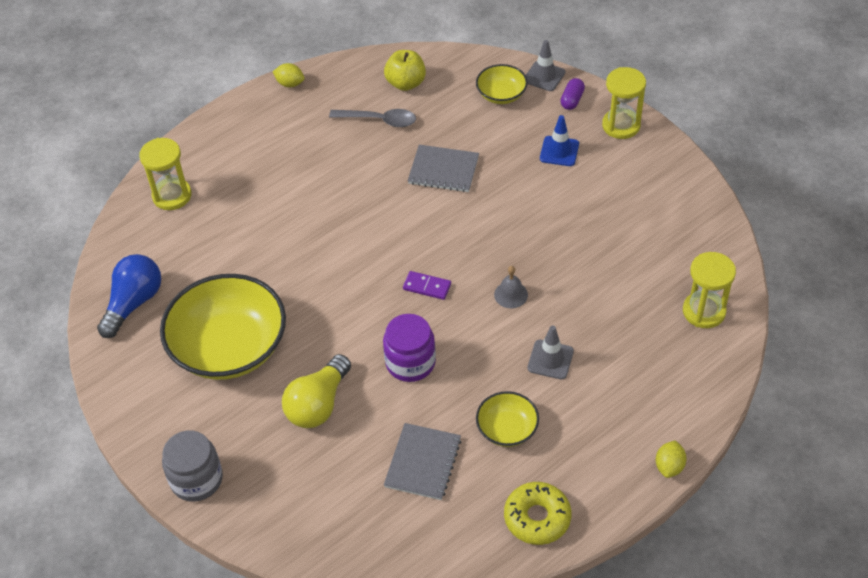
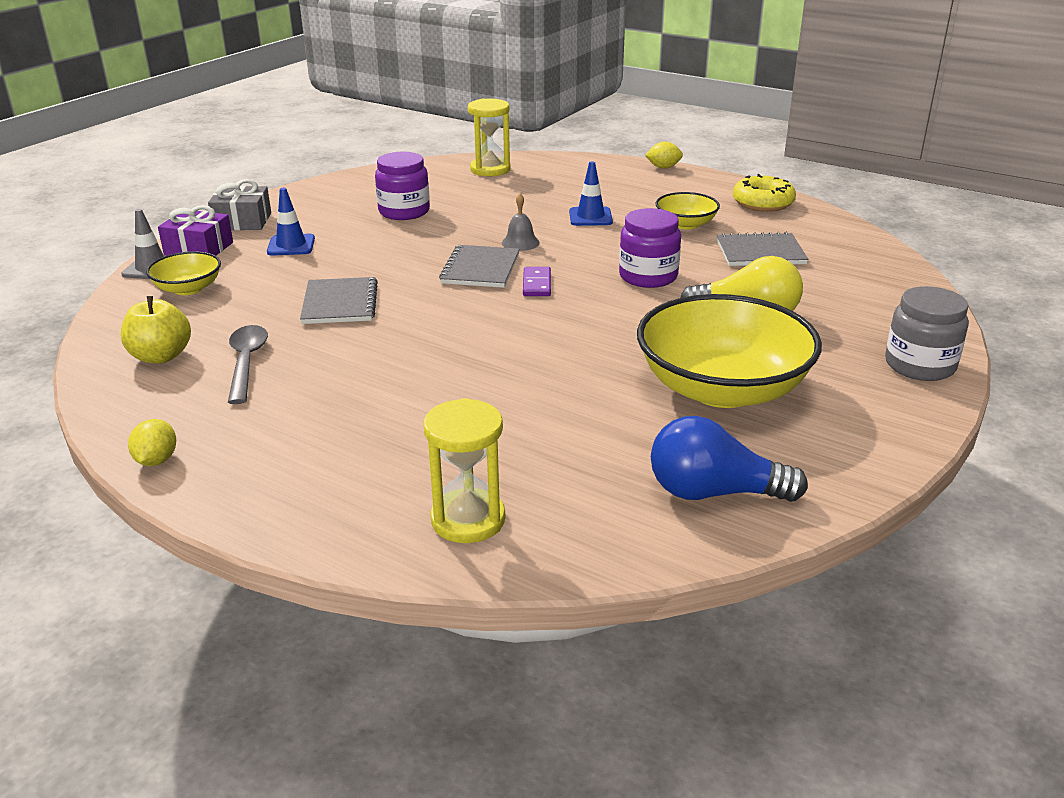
camera: 110 degrees left, 20 degrees down
(469, 258) = (480, 269): none -> grey notebook
(550, 359) = (590, 217): grey traffic cone -> blue traffic cone
(572, 100) = (199, 249): purple capsule -> purple gift
(609, 228) = (404, 211): none -> purple jar
(621, 125) = (242, 221): yellow hourglass -> grey gift

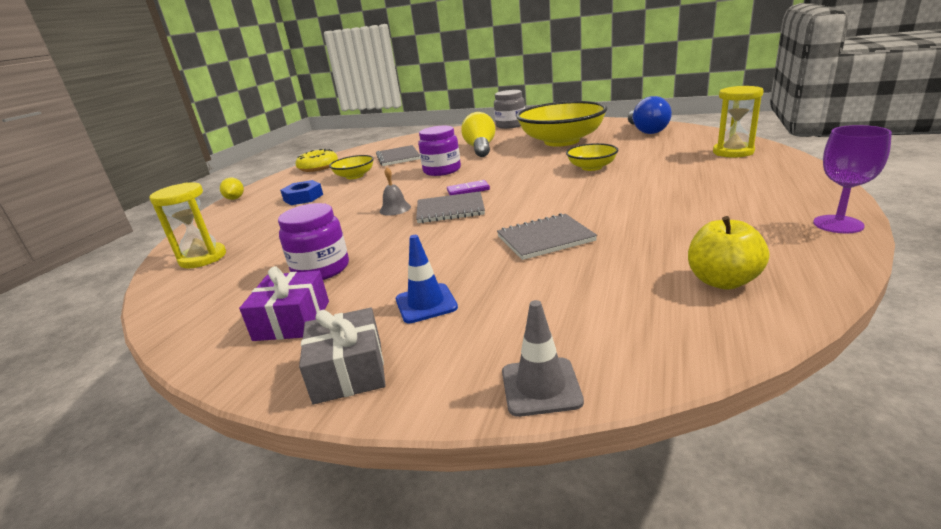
camera: 100 degrees left, 5 degrees down
(156, 460) = (838, 224): yellow lemon -> purple goblet
(188, 288) = (576, 327): yellow bowl -> yellow bowl (591, 167)
(199, 249) = (457, 371): purple gift -> purple gift (292, 320)
(246, 362) = (679, 241): grey spoon -> none
(590, 217) = (340, 200): blue traffic cone -> none
(623, 199) = (303, 198): none -> blue nut

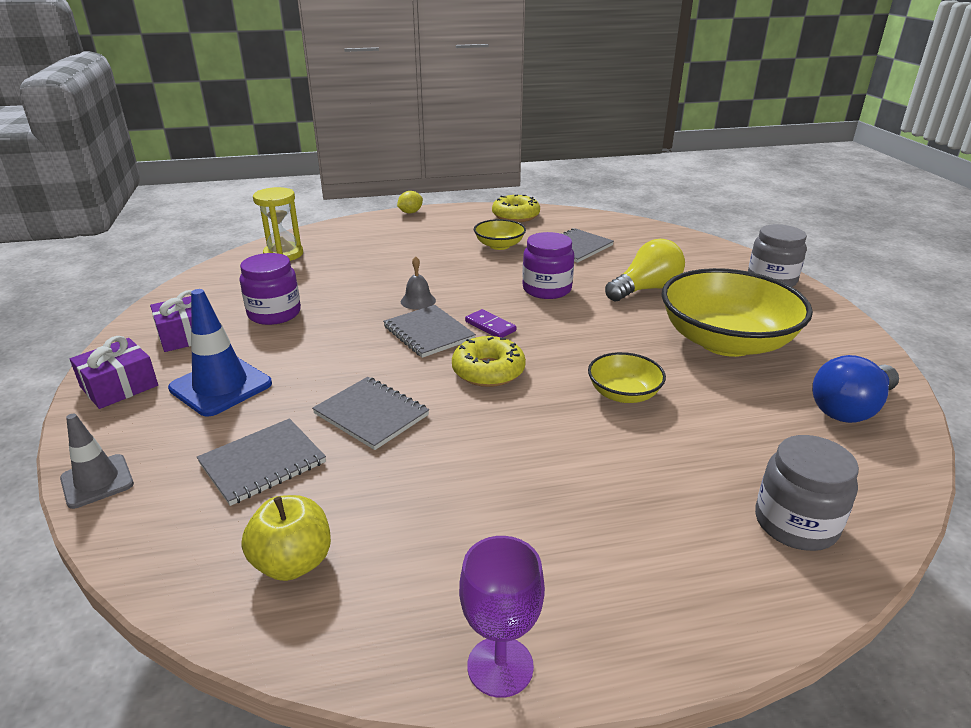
camera: 55 degrees right, 5 degrees up
(303, 198) = (427, 243): blue nut -> none
(348, 371) = (119, 386): grey gift -> purple gift
(426, 303) = (221, 386): blue traffic cone -> blue traffic cone, size x1.56
(527, 197) = (488, 371): none -> yellow donut
(578, 287) = (262, 463): none -> grey notebook
(733, 152) = (795, 523): yellow hourglass -> grey jar

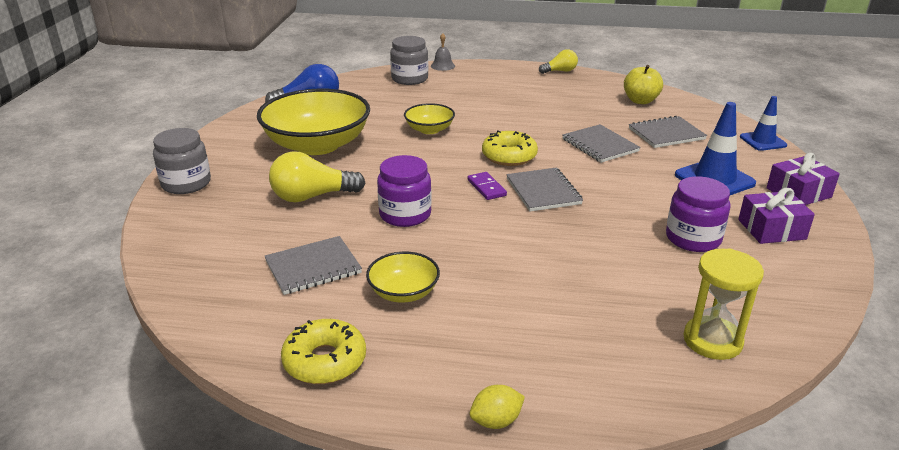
camera: 160 degrees left, 0 degrees up
(97, 481) = (763, 141): grey traffic cone -> blue traffic cone
(418, 301) = (542, 226): grey bell -> grey bell (442, 66)
(500, 666) = (560, 71): purple goblet -> yellow light bulb

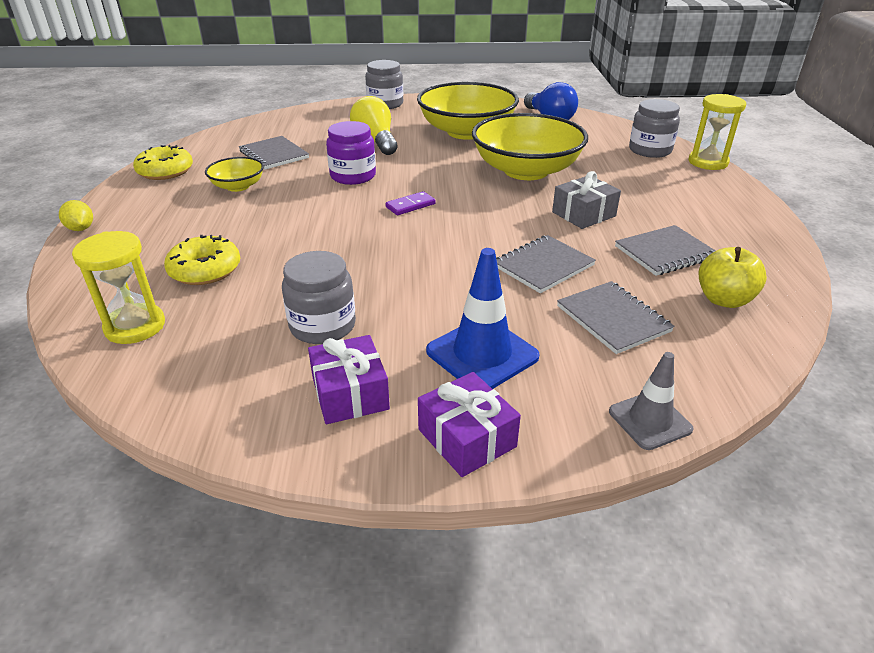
camera: 80 degrees right, 5 degrees up
(429, 129) = (526, 170): yellow bowl -> yellow bowl, size x2.07
(442, 66) = (708, 162): grey bell -> yellow hourglass
(509, 156) = (485, 213): yellow donut -> yellow donut (205, 270)
(520, 120) = (583, 214): none -> grey gift
(543, 191) = (411, 234): grey notebook -> grey notebook (665, 252)
(560, 71) = (776, 234): yellow light bulb -> none
(693, 238) = (322, 326): purple jar -> grey jar
(763, 141) = (650, 420): blue traffic cone -> grey traffic cone

